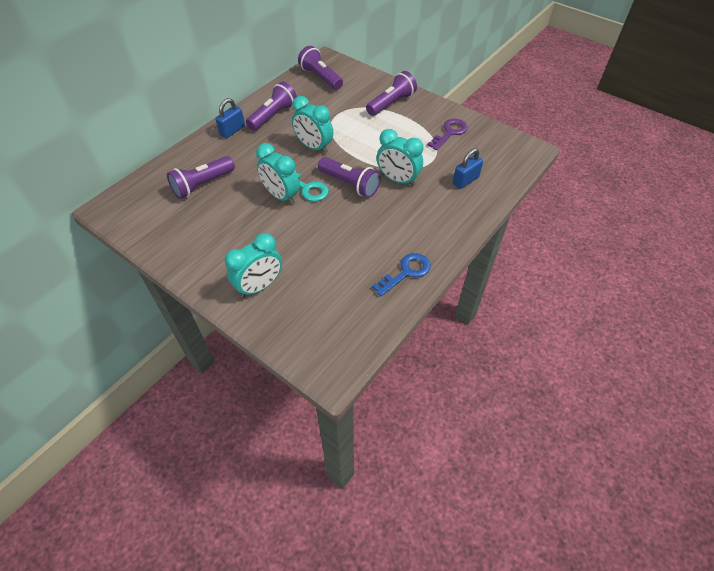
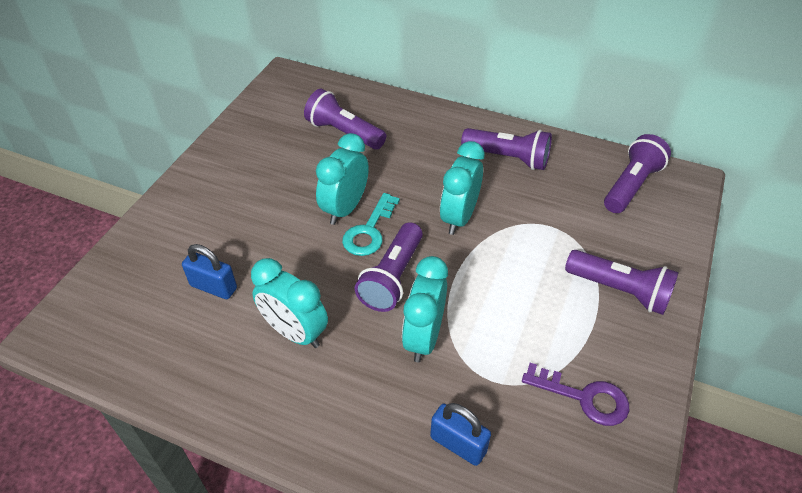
camera: 75 degrees right, 5 degrees down
(232, 131) = (456, 129): blue padlock -> blue padlock (213, 287)
(259, 286) = (183, 229): turquoise clock -> turquoise clock (295, 333)
(406, 272) = (223, 386): blue key -> none

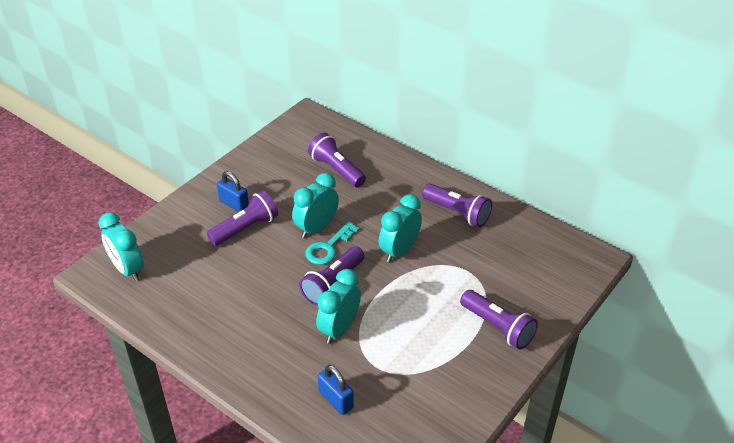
camera: 15 degrees right, 5 degrees down
(213, 287) = (206, 265): blue padlock -> blue padlock (234, 204)
(295, 333) = (251, 307): turquoise clock -> turquoise clock (127, 269)
(584, 397) = (436, 391): purple key -> none
(631, 186) = (547, 252): purple flashlight -> purple flashlight (245, 228)

